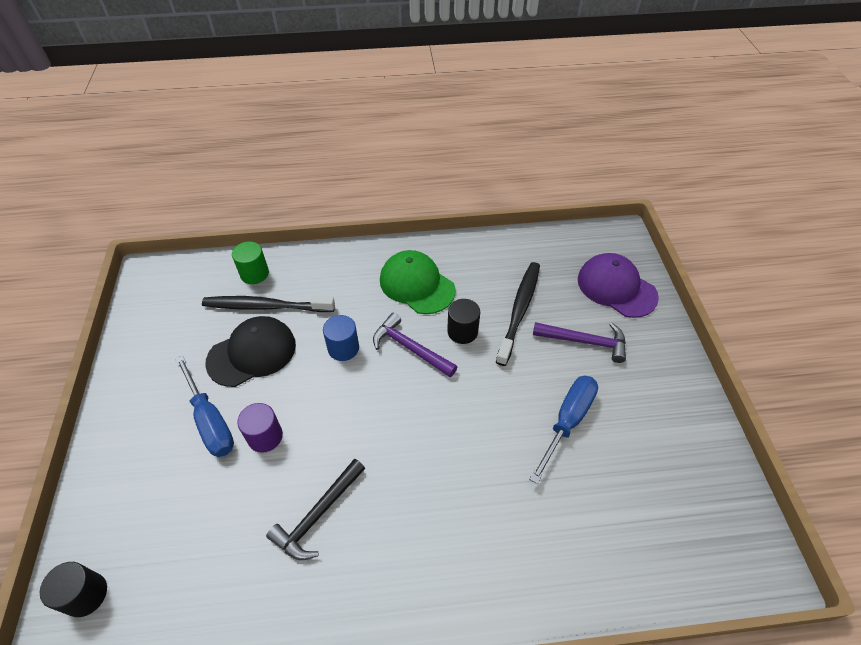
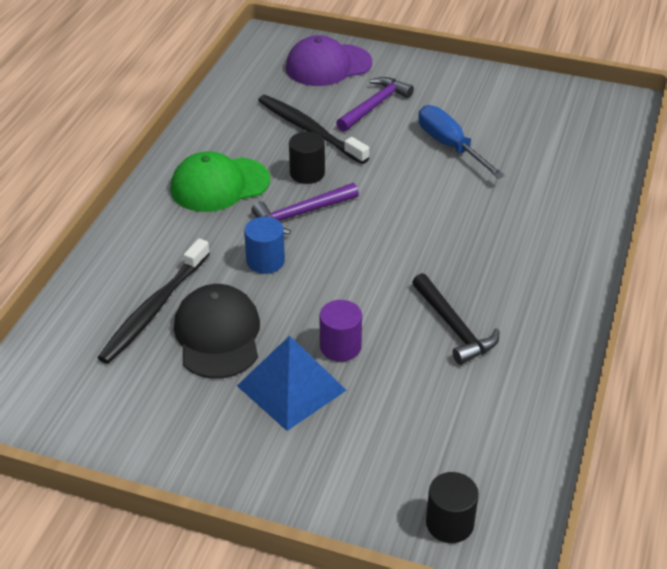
camera: 65 degrees left, 10 degrees down
(210, 421) = (291, 388): blue screwdriver -> blue pyramid
(254, 273) = (89, 308): green cylinder -> none

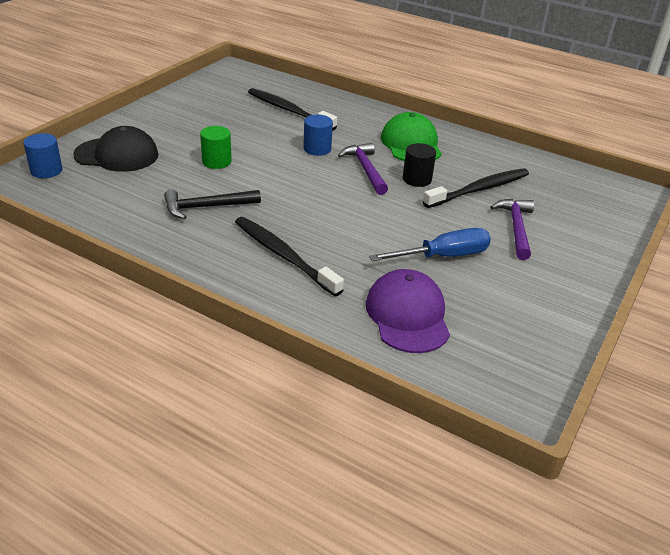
camera: 100 degrees right, 5 degrees down
(218, 335) = (254, 125): black cap -> black cap (117, 155)
(291, 388) = (192, 141): blue pyramid -> none
(328, 65) = (588, 215): purple cap -> purple cap (407, 315)
(340, 347) = (216, 161): purple cylinder -> green cylinder
(375, 106) = (516, 228): purple hammer -> purple hammer turned 135 degrees counterclockwise
(449, 523) = (46, 171): black cylinder -> blue cylinder
(511, 247) = (283, 255): none -> black toothbrush

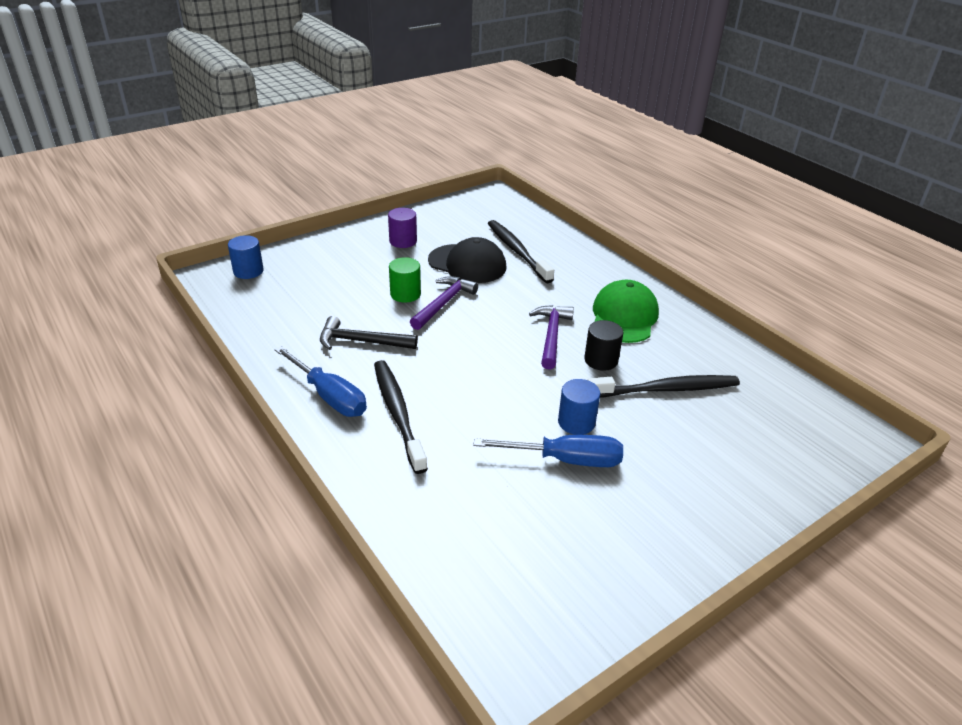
camera: 25 degrees right, 0 degrees up
(117, 155) = (319, 268): black cap -> black cap (467, 264)
(180, 119) = (403, 241): none -> purple cylinder
(212, 257) = (329, 396): none -> blue screwdriver
(317, 149) = (516, 301): blue cylinder -> blue cylinder (576, 422)
(407, 315) = (476, 518): purple cap -> none
(516, 228) = (677, 448): purple hammer -> purple hammer (444, 303)

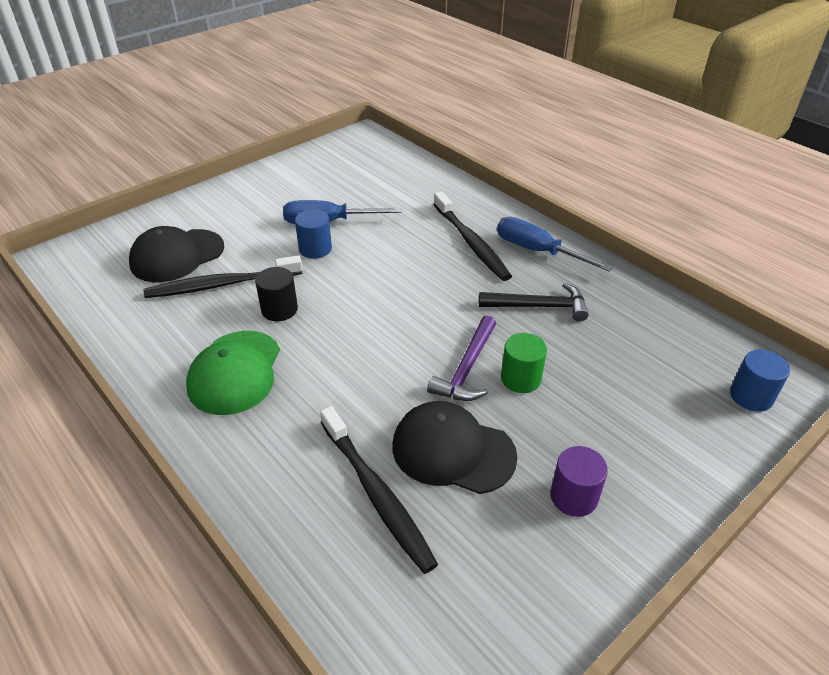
camera: 175 degrees right, 5 degrees up
(551, 336) = (330, 335): purple hammer -> none
(731, 428) = (177, 256): none -> black cap

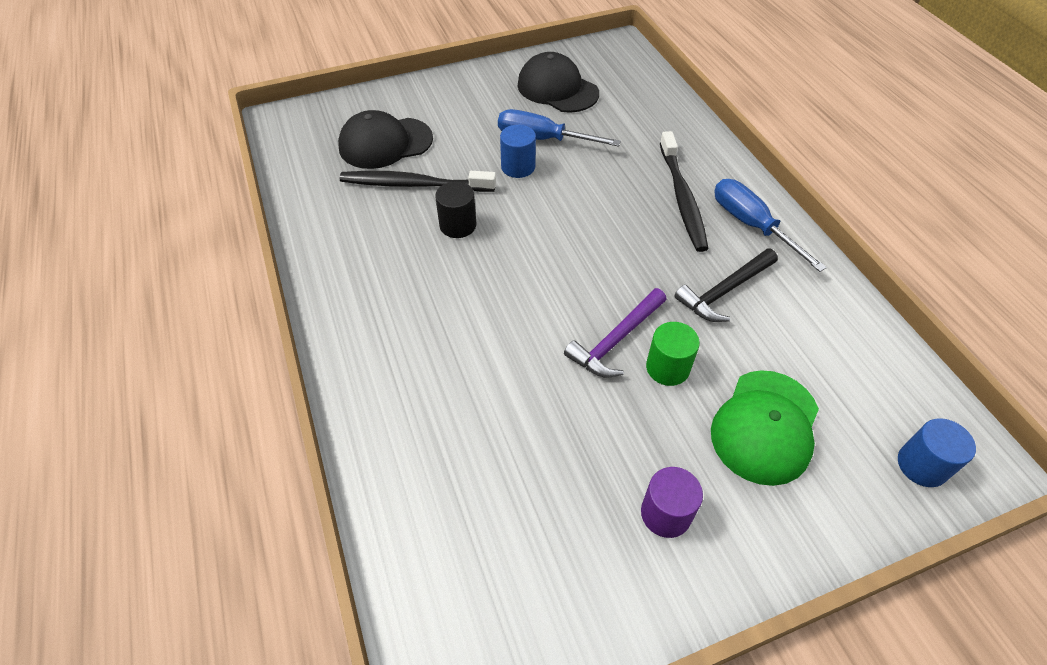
camera: 20 degrees right, 10 degrees up
(235, 372) = (392, 280): green cap -> green cap (765, 426)
(377, 494) = (472, 446): black toothbrush -> none
(453, 451) = (564, 425): black cap -> black cap (557, 89)
(539, 306) = (724, 291): black hammer -> black hammer turned 120 degrees clockwise

